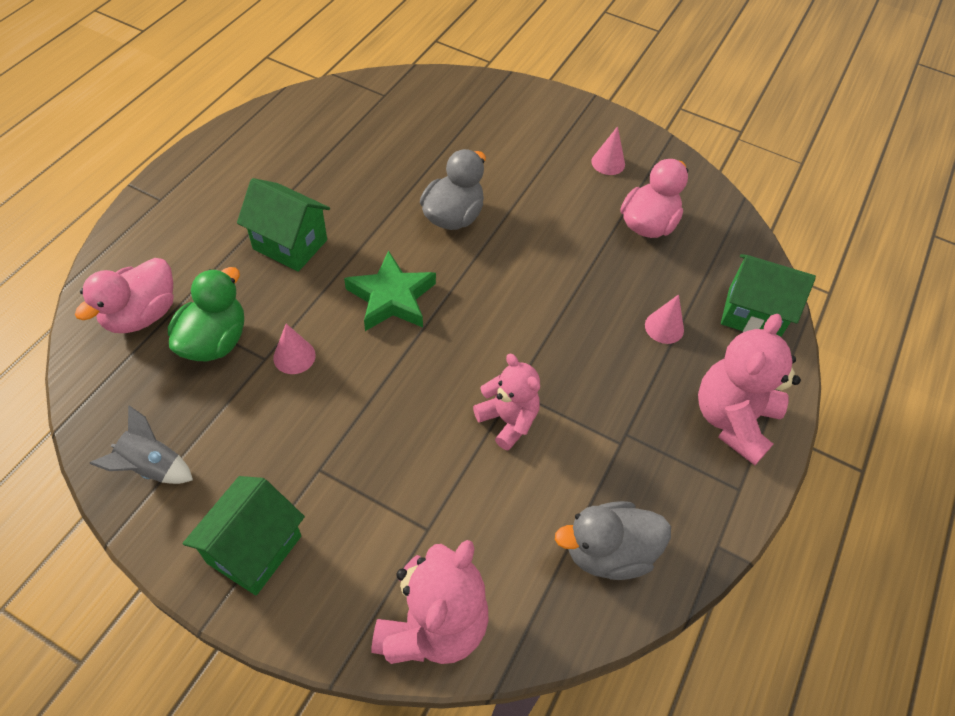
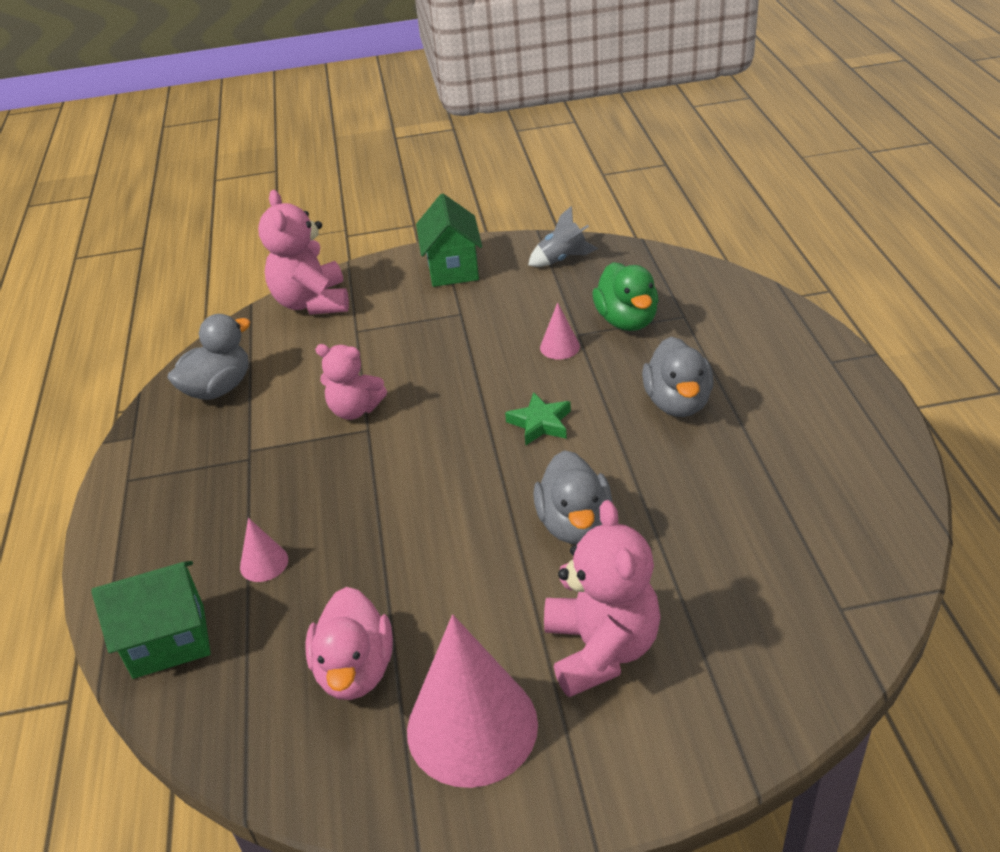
camera: 150 degrees right, 15 degrees down
(141, 315) = (699, 301): pink duck -> none
(290, 244) = (677, 402): green house -> grey duck
(391, 298) = (540, 423): green star -> green star, size x0.67
(608, 163) = (472, 726): pink cone -> pink cone, size x2.30
(732, 419) = (153, 525): pink teddy bear -> pink teddy bear (601, 649)

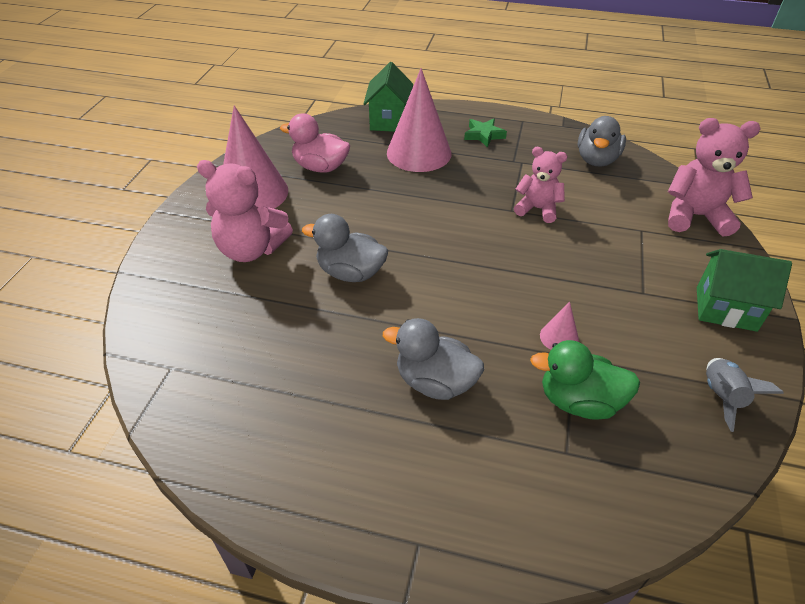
camera: 110 degrees right, 5 degrees up
(218, 388) = (596, 160): grey duck -> grey duck turned 45 degrees clockwise
(264, 563) = (419, 153): pink cone -> pink cone, size x2.30
(355, 410) = (537, 209): pink teddy bear -> pink teddy bear turned 75 degrees clockwise
(540, 423) = (463, 291): green star -> green star (484, 135)

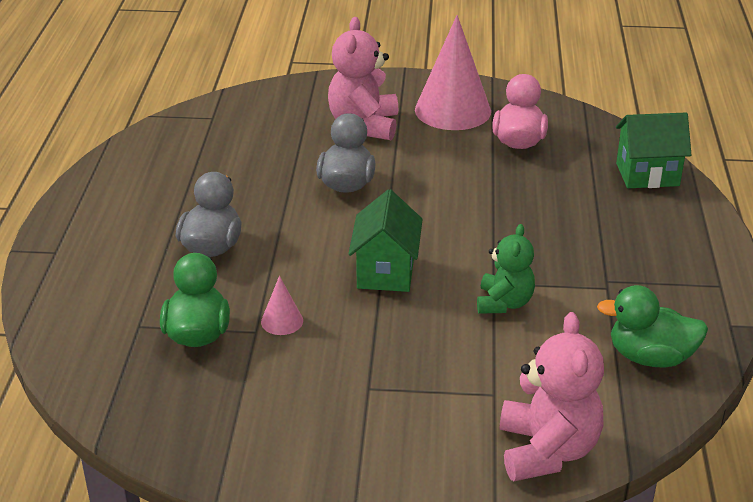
camera: 80 degrees right, 10 degrees down
(419, 153) = (584, 204): pink cone -> none
(484, 135) = (657, 252): green star -> none
(537, 209) = (504, 303): pink teddy bear -> green teddy bear
(596, 160) = (650, 357): grey duck -> green duck
(722, 397) = (213, 437): grey rocket -> none
(725, 309) = (356, 458): green house -> green house (386, 272)

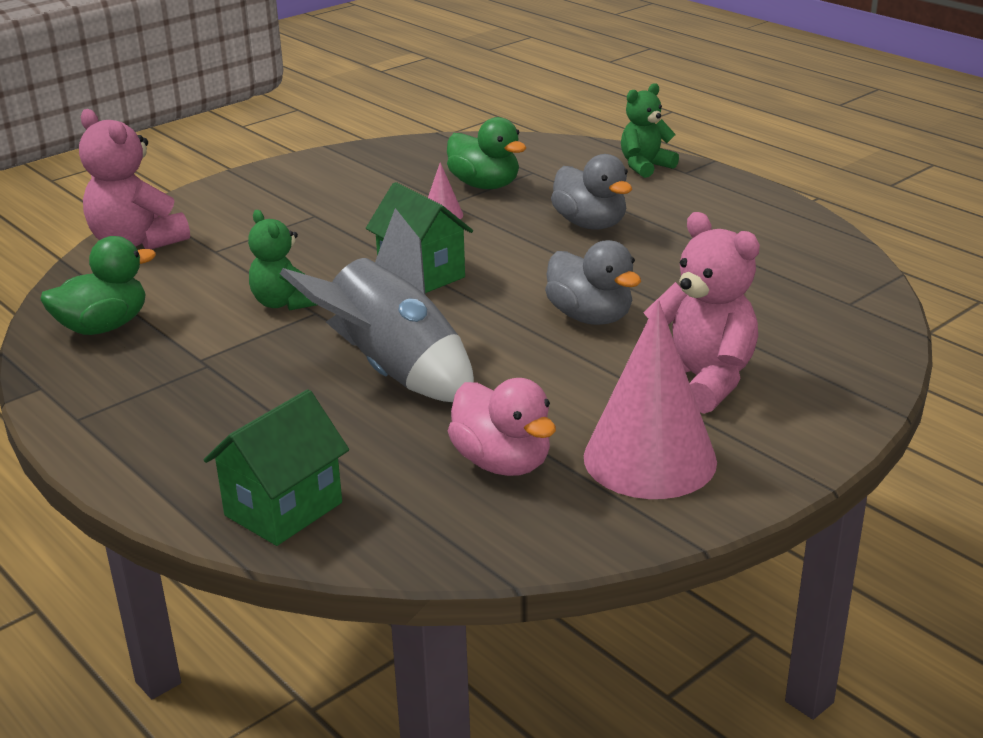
camera: 135 degrees right, 5 degrees down
(63, 275) = (645, 166): none -> green teddy bear
(503, 213) = (393, 371): none -> grey rocket

